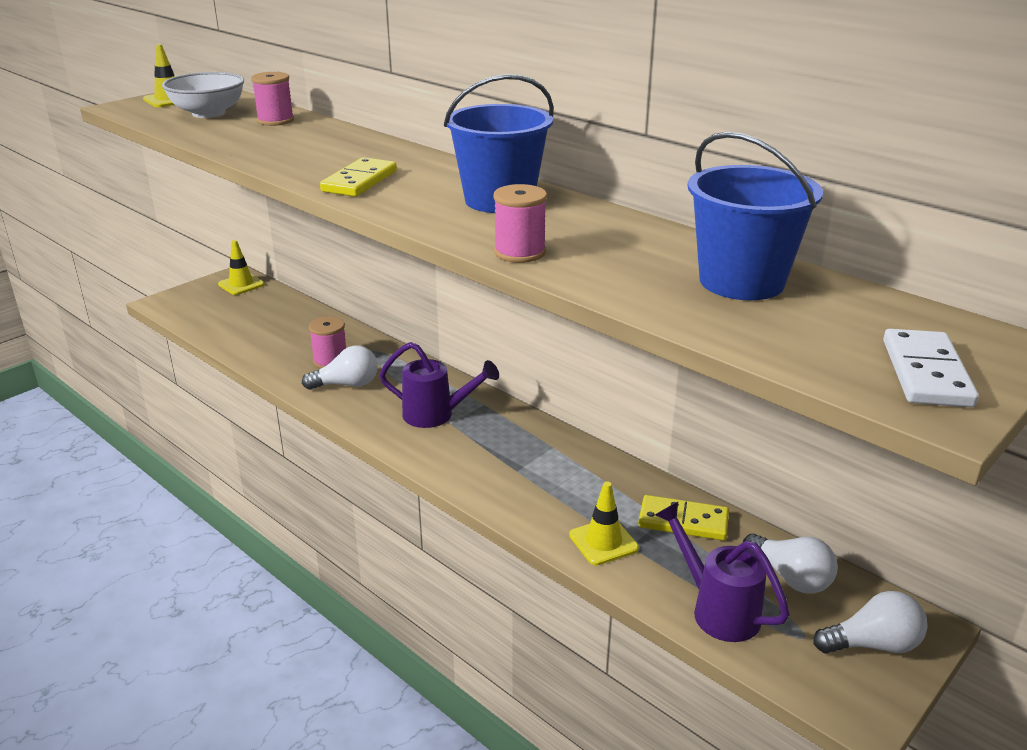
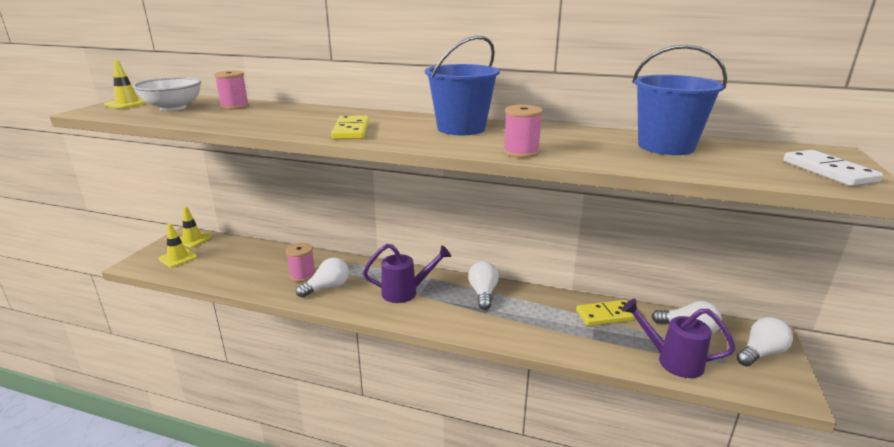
camera: 25 degrees left, 5 degrees down
(535, 443) = (483, 293): none -> white light bulb
(603, 542) = (576, 341): yellow traffic cone -> yellow traffic cone (178, 258)

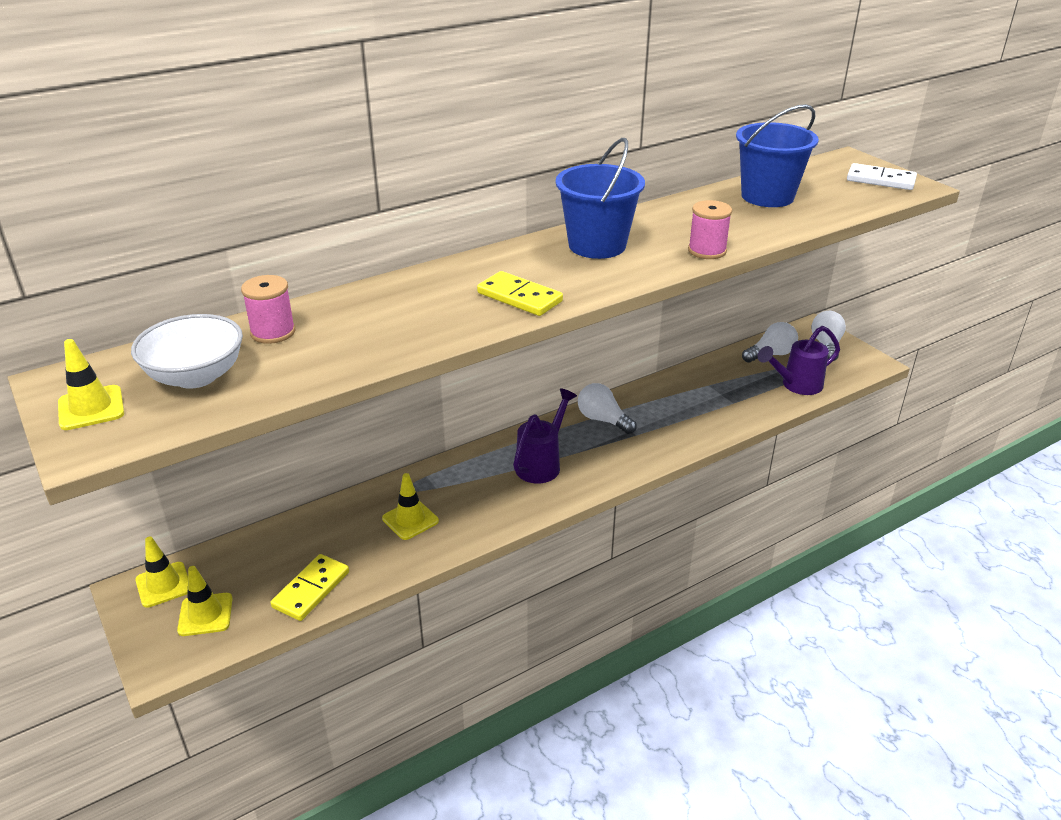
camera: 50 degrees left, 10 degrees up
(302, 275) = (410, 520): pink spool -> yellow traffic cone
(327, 288) = (464, 512): white light bulb -> none
(606, 315) = (712, 377): yellow domino -> yellow domino (311, 590)

